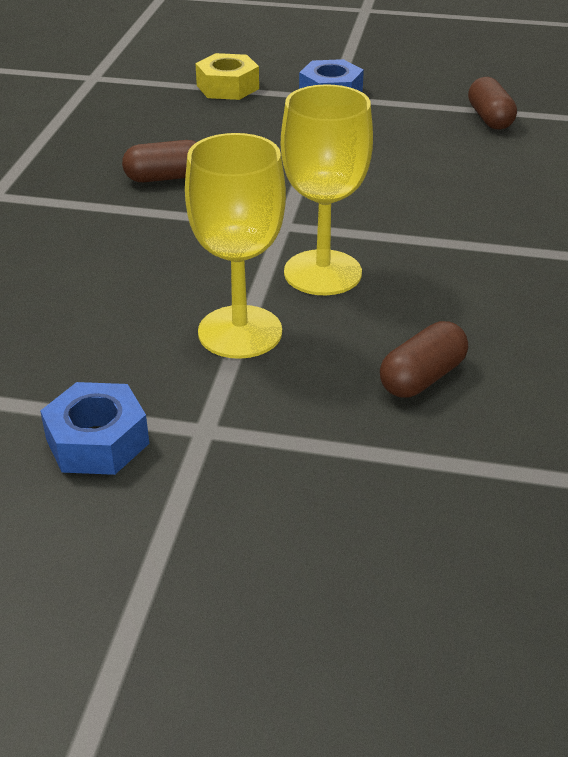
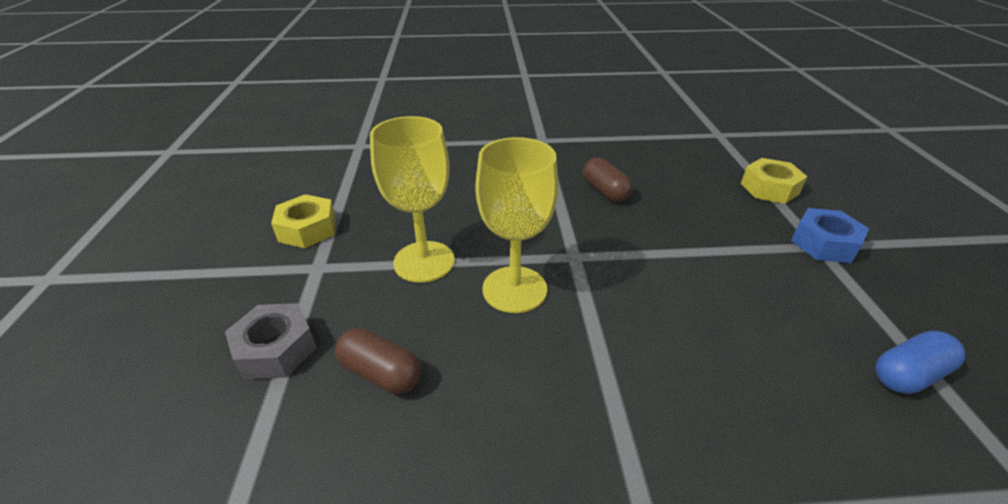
camera: 75 degrees right, 0 degrees up
(97, 441) = (307, 229): blue nut -> yellow nut
(361, 462) = (276, 349): none -> grey nut
(489, 118) = (908, 374): brown capsule -> blue capsule

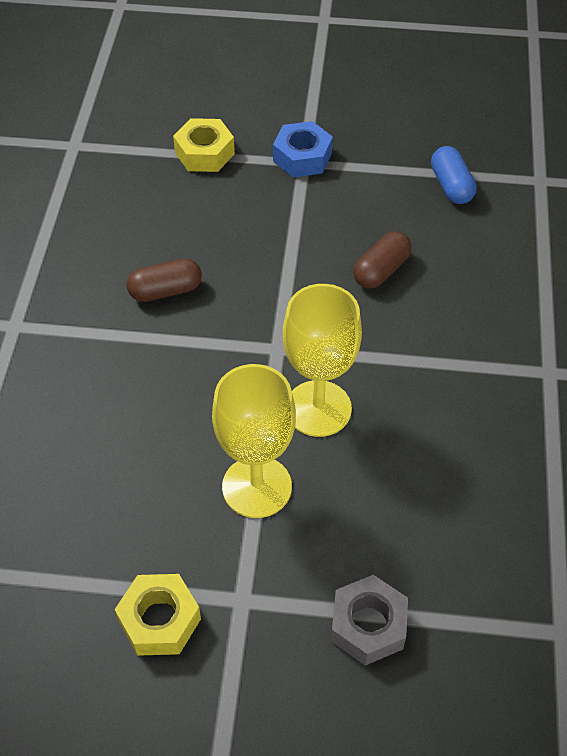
camera: 80 degrees left, 15 degrees up
(381, 373) = (409, 528): brown capsule -> brown capsule (381, 270)

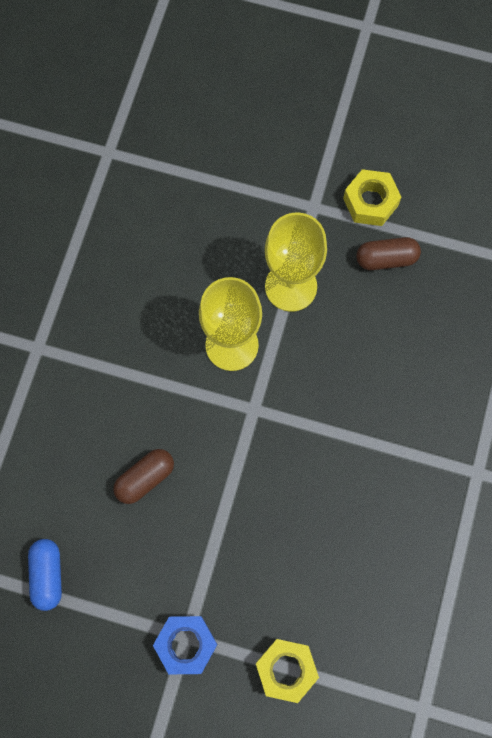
camera: 170 degrees left, 20 degrees up
(165, 291) = (342, 488): brown capsule -> brown capsule (386, 259)
(368, 625) = (233, 176): grey nut -> none

